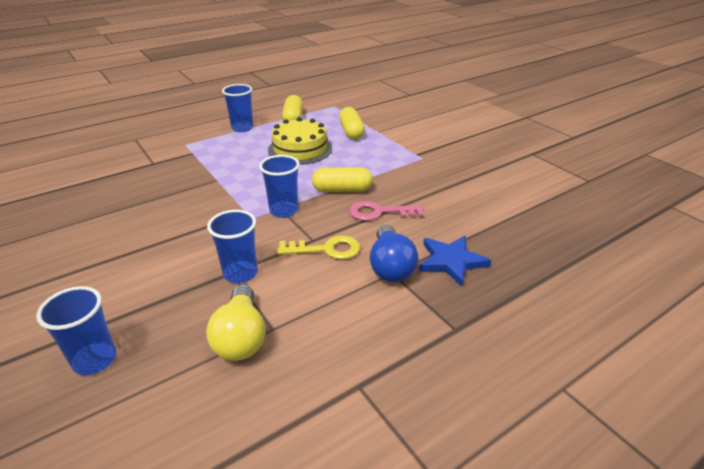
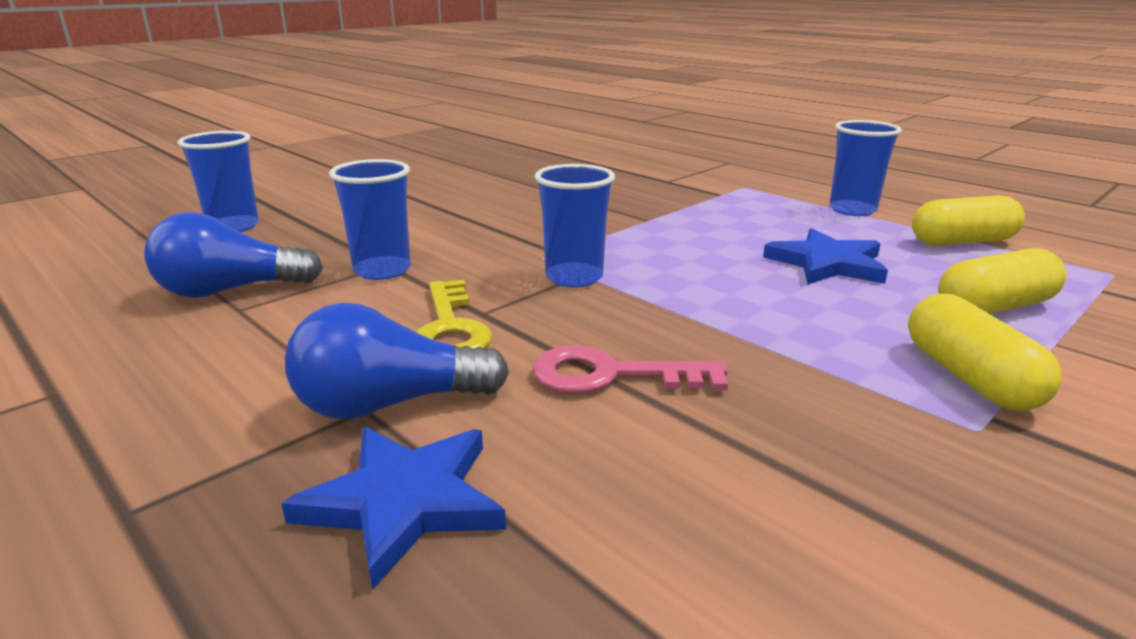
camera: 80 degrees right, 10 degrees down
(241, 337) = (231, 290): yellow light bulb -> blue light bulb
(300, 149) = (827, 263): yellow cake -> blue star
(342, 190) = (687, 322): yellow capsule -> yellow capsule (969, 377)
(379, 212) = (611, 375): pink key -> pink key turned 75 degrees counterclockwise

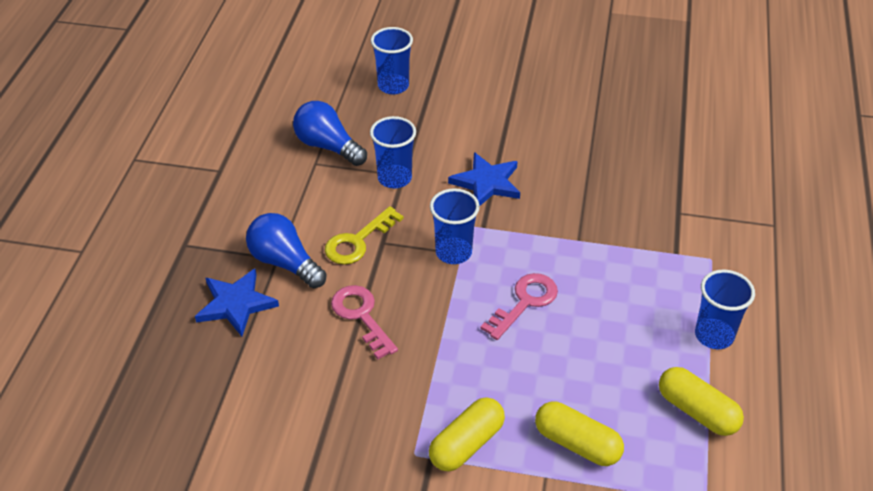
camera: 55 degrees right, 20 degrees up
(714, 266) = (525, 302): none -> pink key
(827, 263) = (580, 351): blue star -> blue star (487, 183)

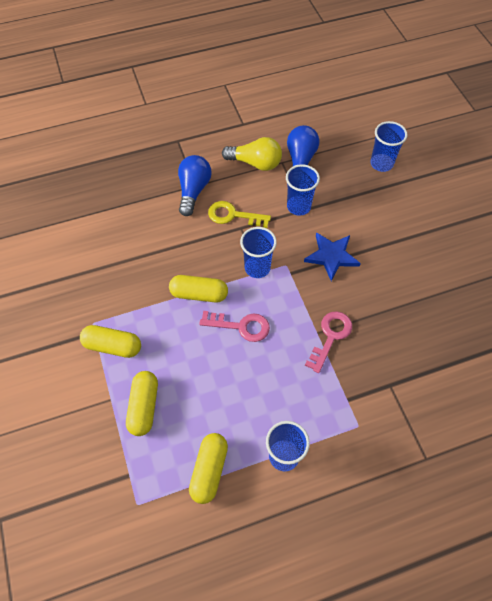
camera: 60 degrees right, 15 degrees up
(236, 304) = (150, 186): blue star -> none
(294, 187) = (255, 163): none -> yellow light bulb
(361, 316) = (176, 247): pink key -> pink key (330, 336)
(451, 323) = (199, 294): none -> yellow capsule

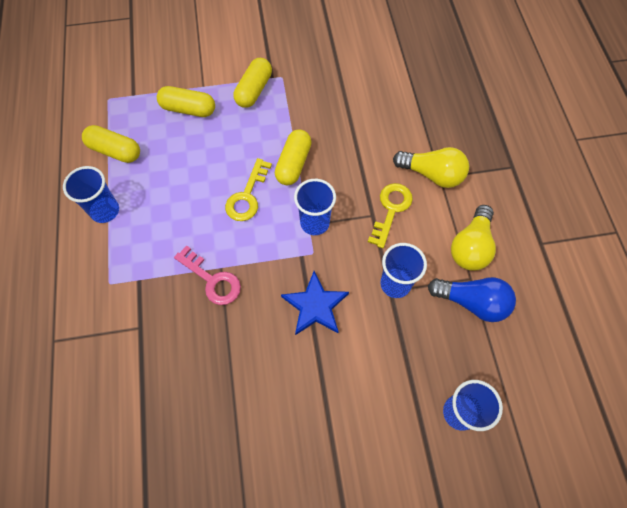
camera: 100 degrees right, 5 degrees up
(193, 191) = (432, 174): blue light bulb -> yellow light bulb
(241, 326) = (247, 196): pink key -> yellow key

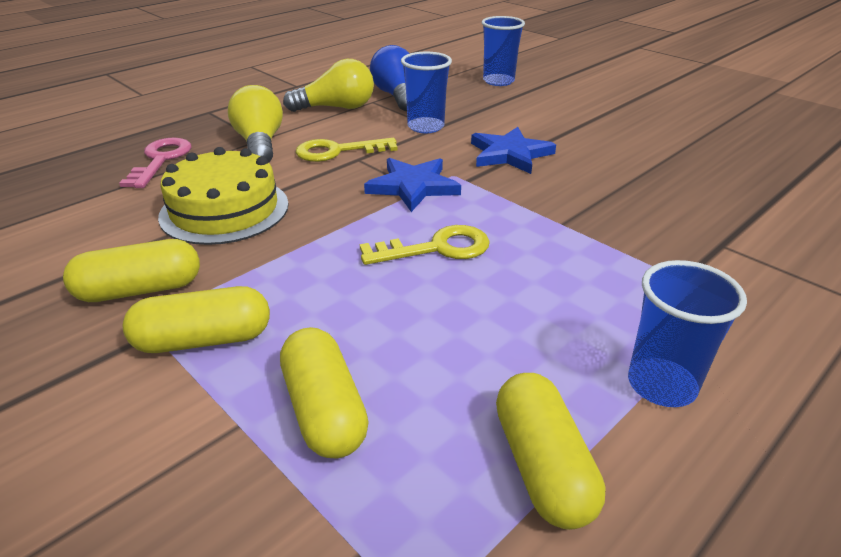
camera: 125 degrees left, 30 degrees down
(212, 280) = (585, 222): pink key -> pink key (161, 160)
(293, 164) = (338, 233): yellow capsule -> yellow capsule (140, 290)
(314, 223) = (413, 187): blue cup -> blue star
(354, 128) = (224, 210): none -> yellow cake

